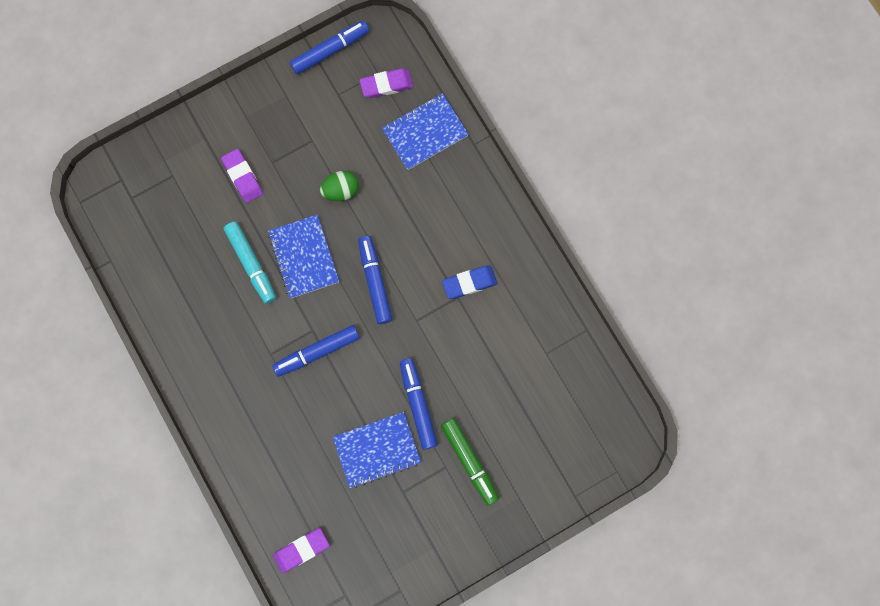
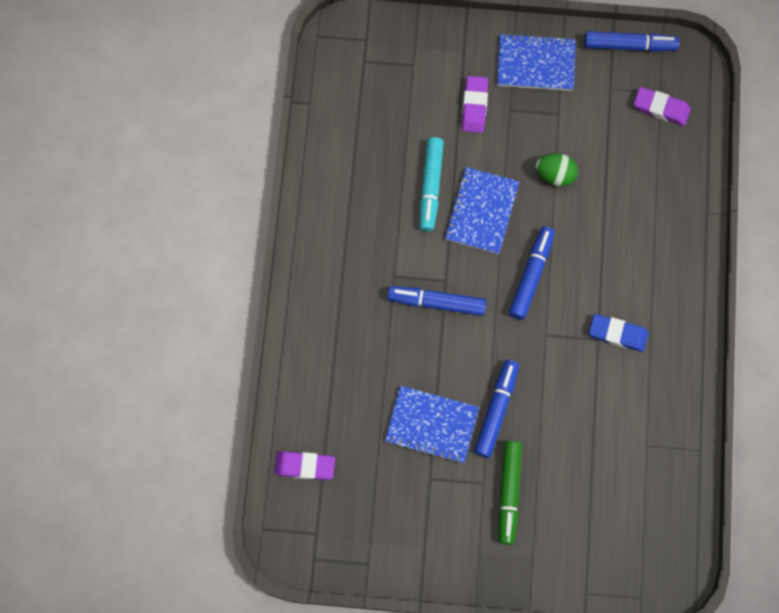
camera: 35 degrees right, 5 degrees down
(425, 132) = (667, 173): blue notebook -> blue notebook (535, 63)

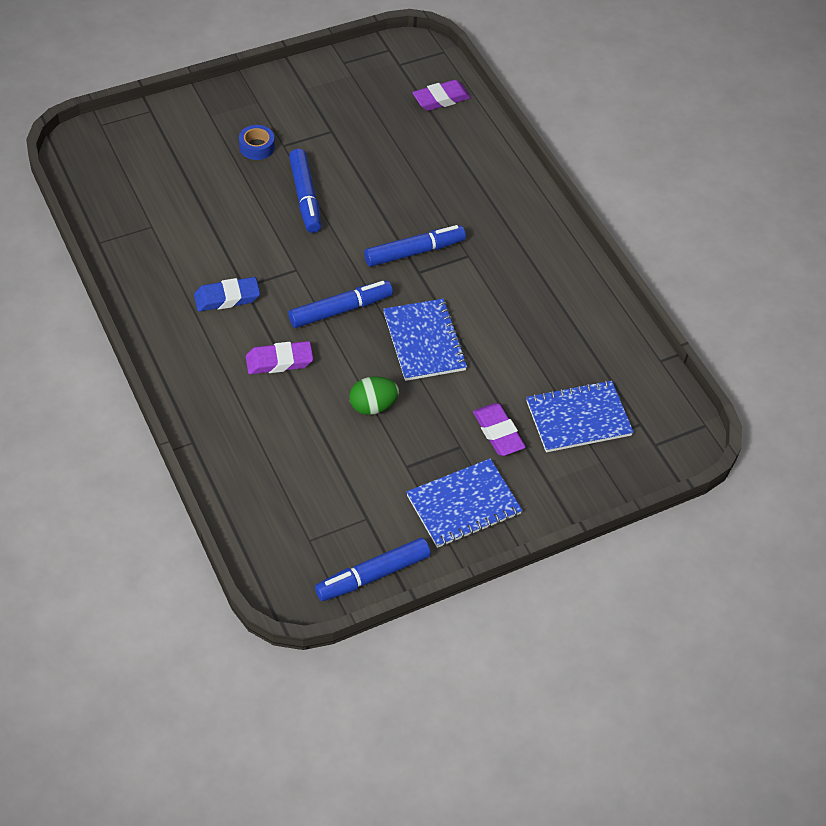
camera: 145 degrees right, 20 degrees down
(430, 187) = (488, 341): turquoise marker -> none
(431, 425) = (355, 165): blue notebook -> blue notebook (578, 418)
(509, 493) = (257, 147): green marker -> blue tape
(531, 275) = (340, 310): blue marker -> blue marker turned 105 degrees counterclockwise
(661, 108) = (299, 523): purple eraser -> purple eraser (279, 361)

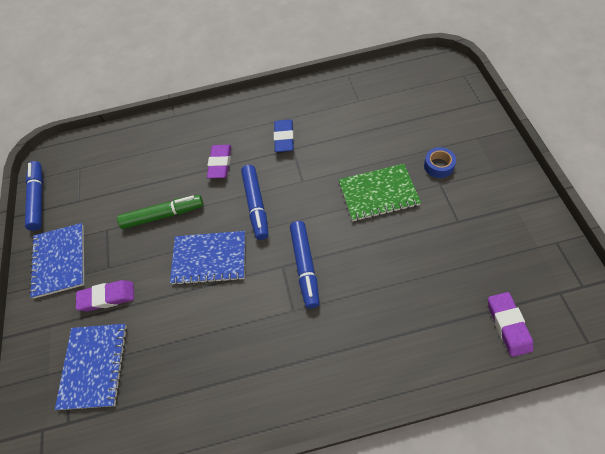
camera: 115 degrees right, 5 degrees up
(305, 197) = (378, 194): blue marker -> green notebook
(373, 406) = (163, 215): green egg -> green marker

